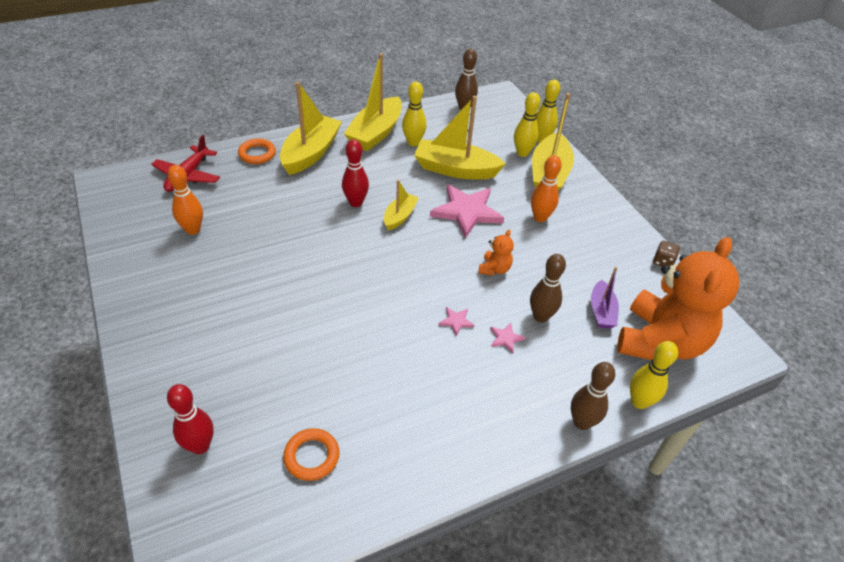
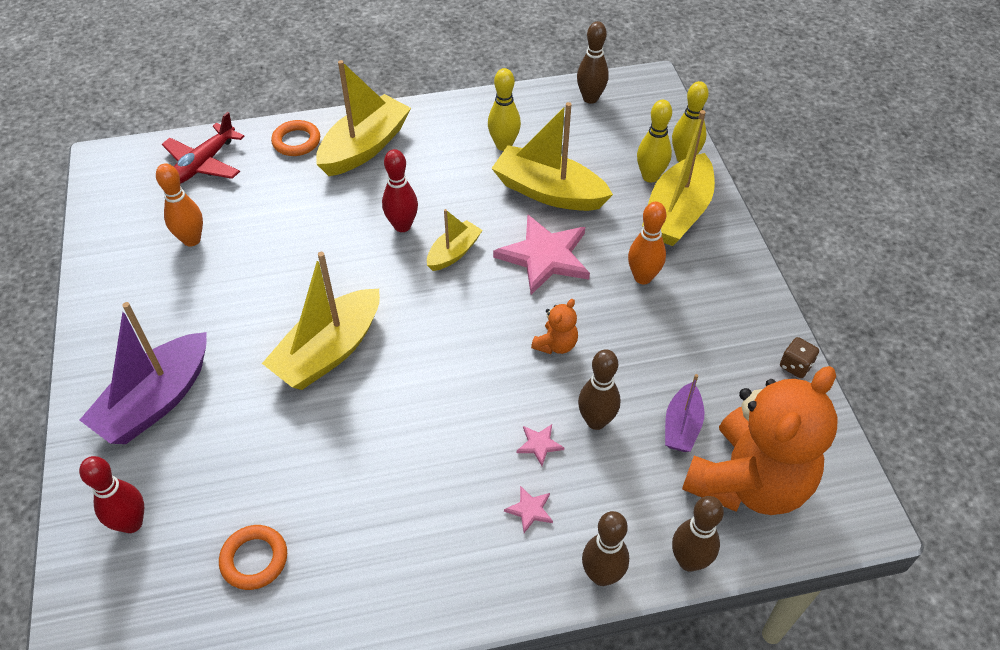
camera: 15 degrees right, 5 degrees up
(195, 350) = (156, 401): none -> purple boat
(375, 133) = (457, 126): yellow boat -> yellow boat (329, 351)
(456, 321) = (482, 411): pink star -> pink star (530, 510)
(639, 402) = (689, 561): yellow bowling pin -> brown bowling pin

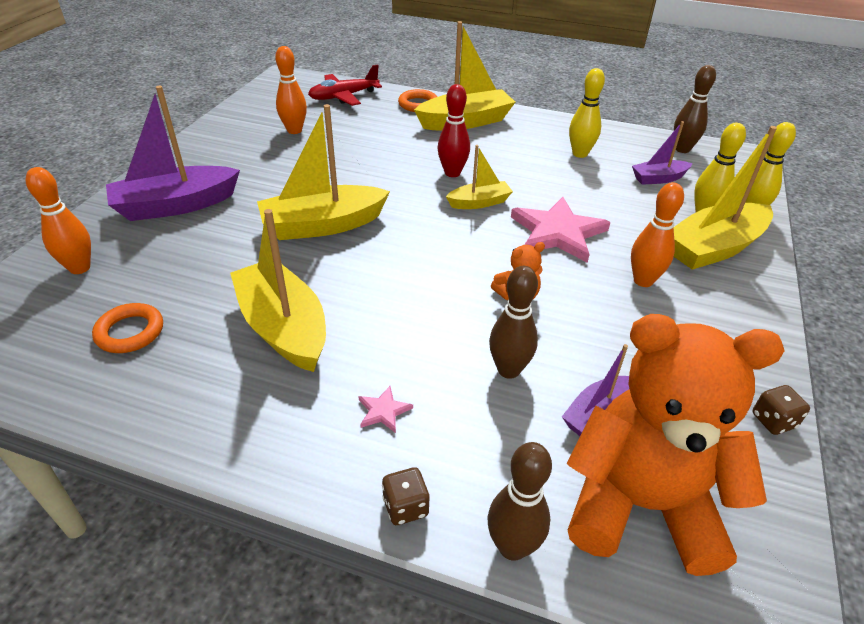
camera: 30 degrees right, 10 degrees down
(131, 523) = (80, 268): red bowling pin -> orange bowling pin
(539, 444) = (438, 363): pink star -> none
(548, 192) = (596, 193): yellow boat -> yellow boat (284, 327)
(590, 148) = (658, 178): none -> purple boat
(602, 575) = (405, 507): brown bowling pin -> brown dice
(748, 482) = (641, 504): orange teddy bear -> orange teddy bear turned 150 degrees counterclockwise

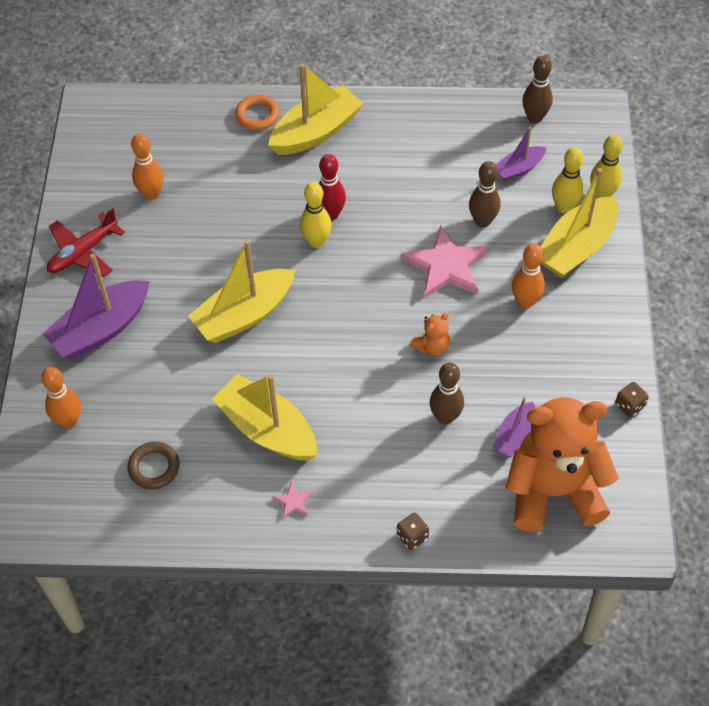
camera: 15 degrees left, 15 degrees up
(130, 332) = (154, 467): orange ring -> brown ring
(343, 96) = (173, 123): red plane -> red plane (83, 252)
(383, 411) = (371, 476): pink star -> pink star (293, 502)
(479, 202) = (368, 247): yellow boat -> none
(512, 546) = (483, 541): brown bowling pin -> brown bowling pin (482, 221)
(580, 154) = (440, 152): yellow bowling pin -> yellow bowling pin (316, 241)

